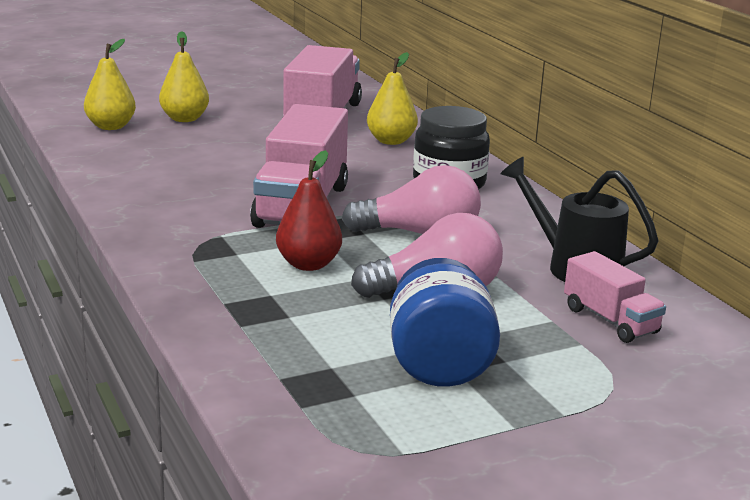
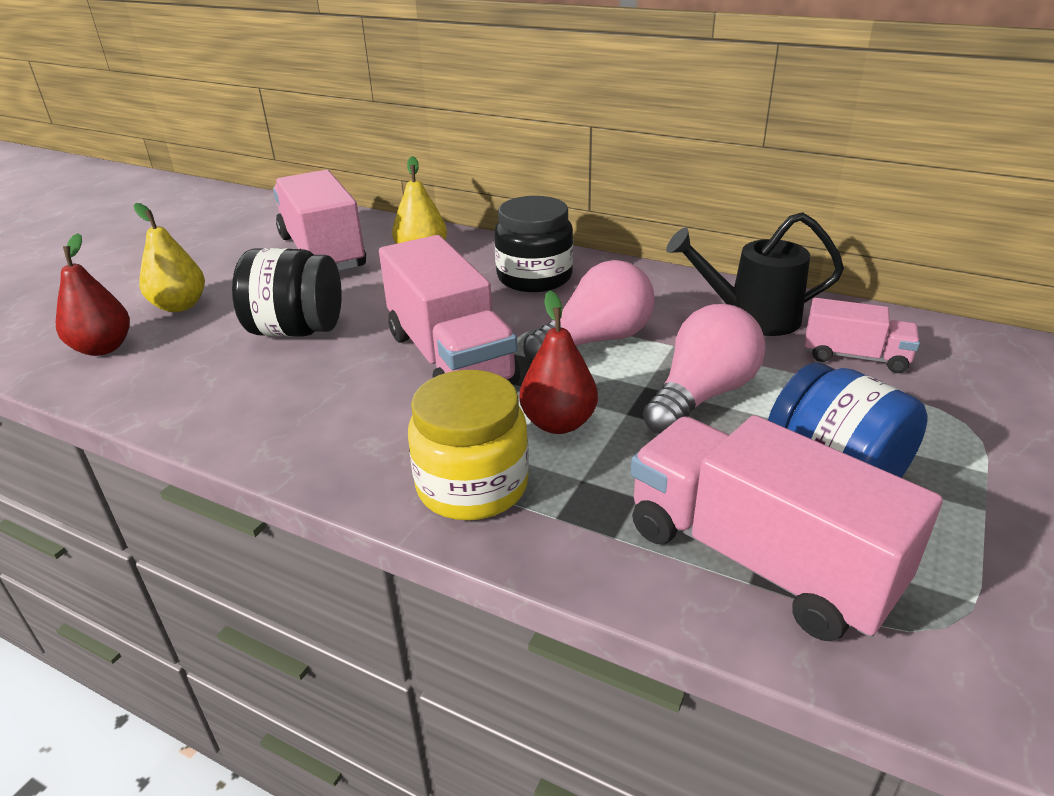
camera: 35 degrees left, 10 degrees up
(111, 126) = (103, 348): yellow pear -> red pear
(203, 270) = (472, 486): none -> yellow jar
(232, 156) = (297, 330): none -> black jar
(305, 373) = (758, 559): none -> pink truck

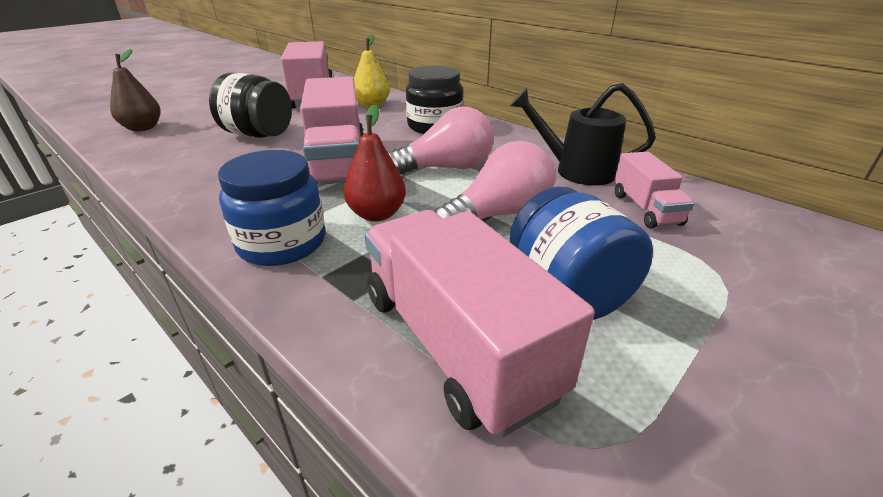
camera: 15 degrees right, 0 degrees up
(103, 348) = (143, 128): red pear -> brown pear
(180, 306) = (205, 113): yellow pear -> none
(472, 486) = (282, 243): yellow jar -> blue jar
(855, 357) = (645, 209): pink truck -> pink truck turned 45 degrees clockwise

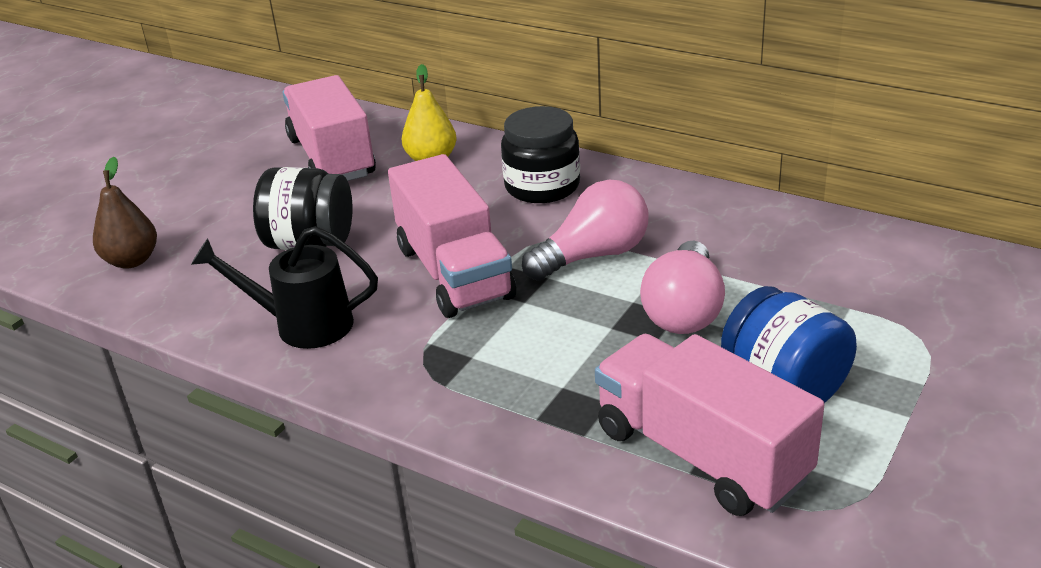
camera: 10 degrees left, 0 degrees up
(282, 243) = (467, 391): blue jar -> none
(377, 214) = (548, 336): red pear -> none
(499, 214) = (684, 311): pink light bulb -> pink light bulb turned 150 degrees clockwise
(576, 171) = (749, 232): black watering can -> black watering can (302, 325)
(645, 209) = (839, 273): pink truck -> none

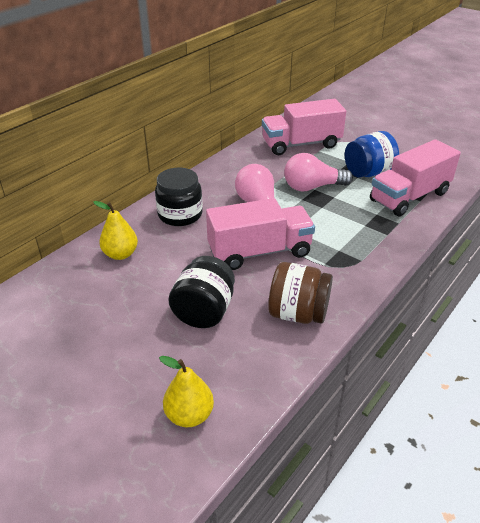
camera: 85 degrees left, 5 degrees up
(132, 261) = (189, 415): brown pear -> yellow pear
(302, 325) = (298, 313): black watering can -> brown jar
(332, 157) = (86, 301): pink truck -> pink truck (301, 144)
(684, 311) = (312, 187): pink light bulb -> pink light bulb turned 150 degrees clockwise

